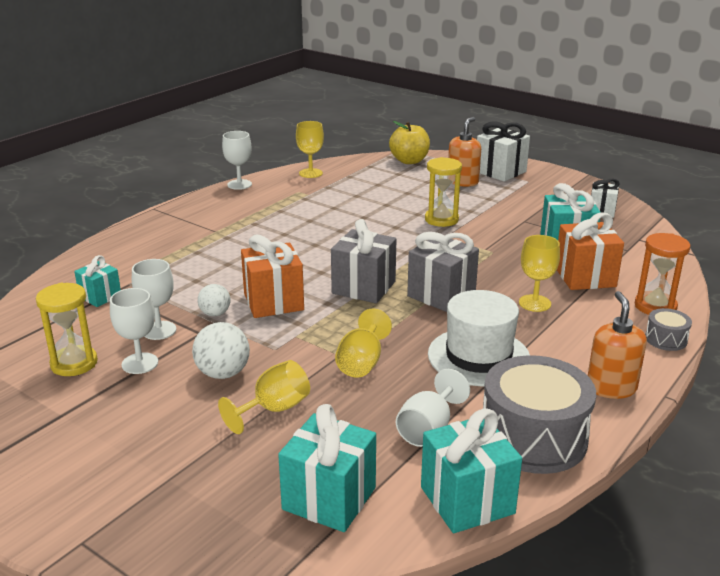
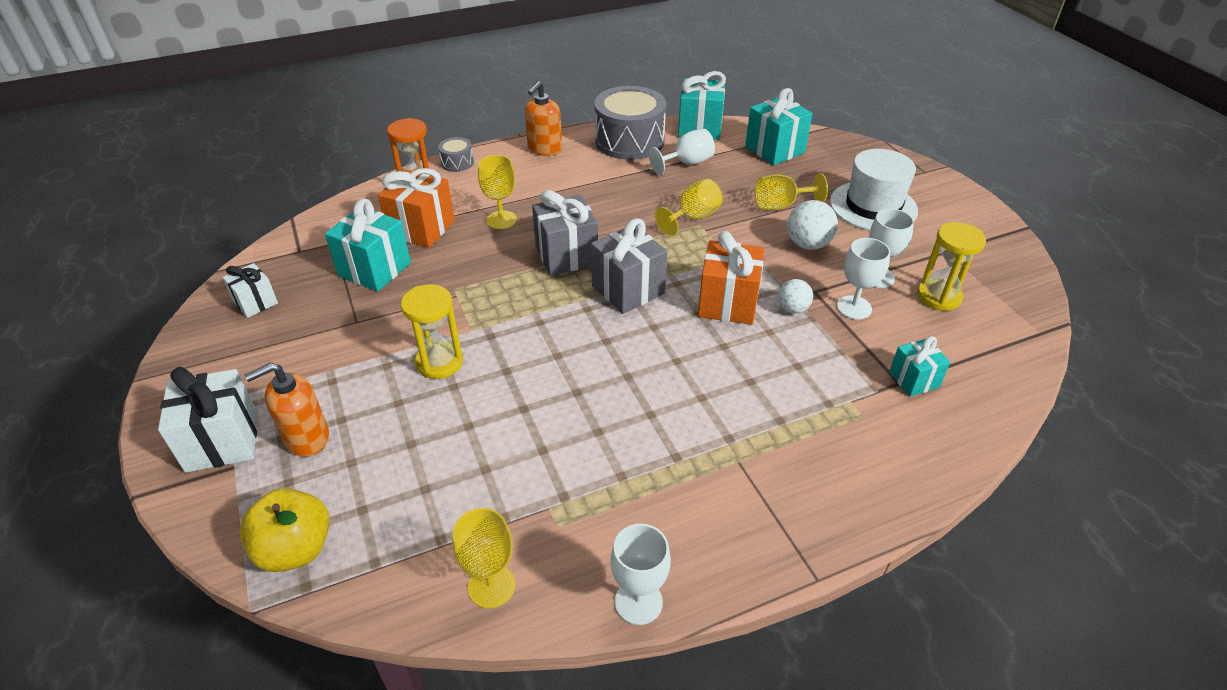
camera: 150 degrees left, 15 degrees up
(478, 356) = (602, 194): white hat -> white hat (873, 206)

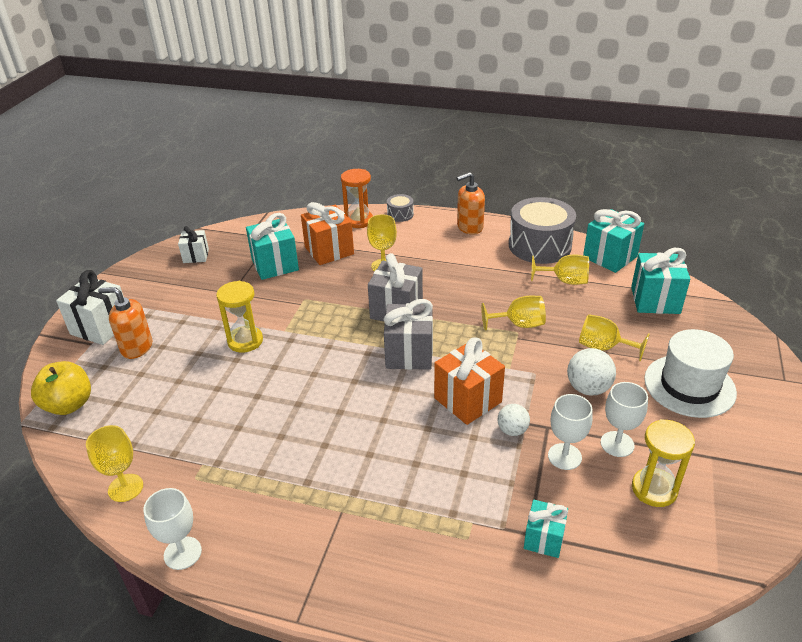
camera: 40 degrees right, 5 degrees down
(687, 163) = (565, 281): white goblet -> yellow goblet

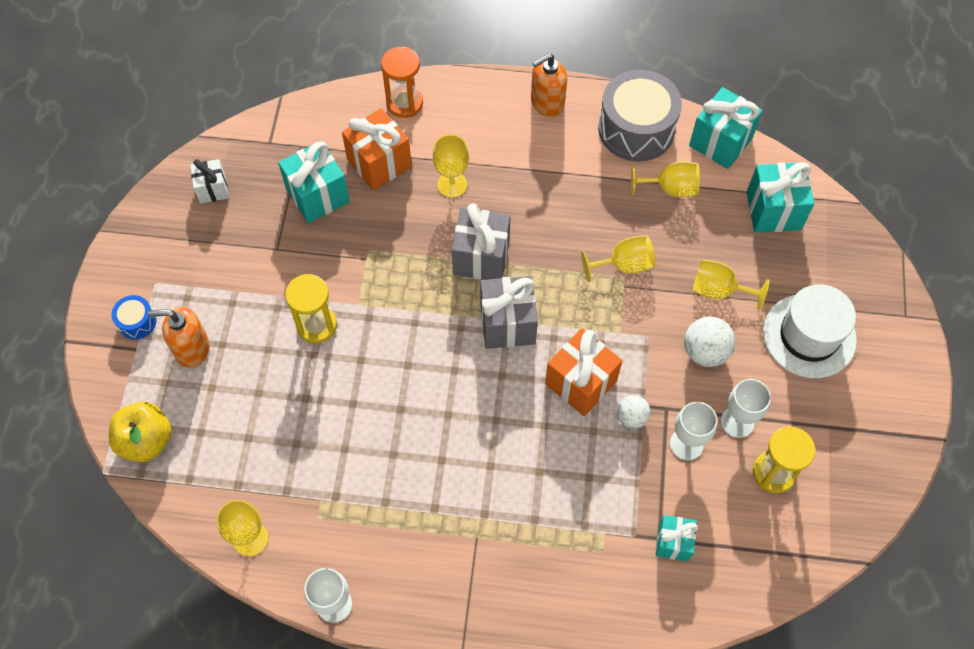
camera: 10 degrees left, 25 degrees up
(101, 327) = (137, 322): white gift -> blue drum
(400, 214) = (455, 86): grey drum -> none

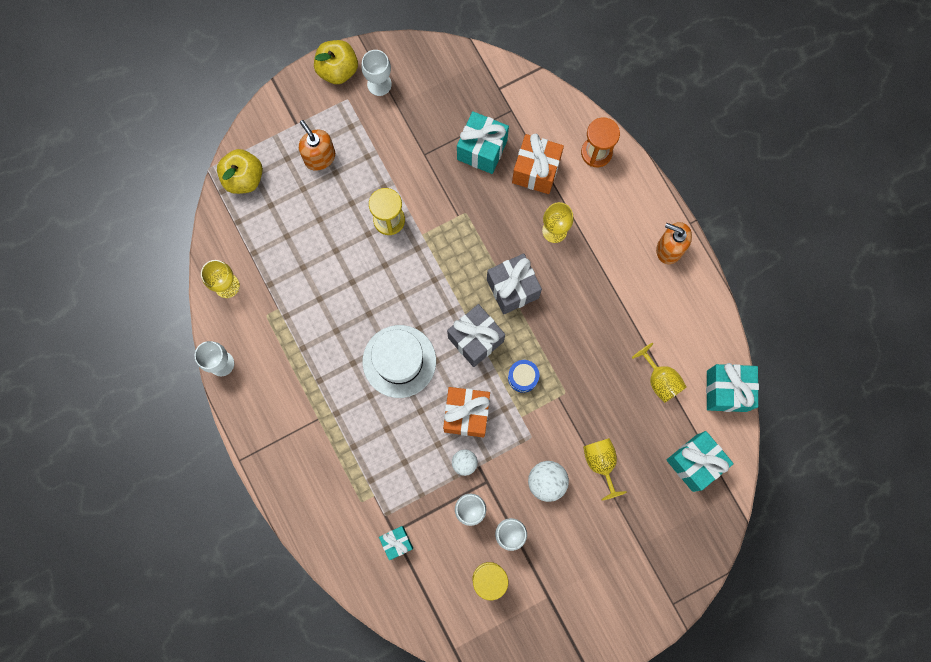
camera: 55 degrees right, 15 degrees up
(116, 272) = (337, 70): none -> yellow apple
(137, 322) = (314, 110): blue drum -> blue drum (523, 377)
(167, 243) = (379, 84): none -> white goblet
(212, 189) = (438, 80): white gift -> none
(624, 265) = (574, 387): yellow goblet -> none
(636, 129) = (693, 325): grey drum -> none
(809, 335) = (609, 545): white hat -> white hat (399, 361)

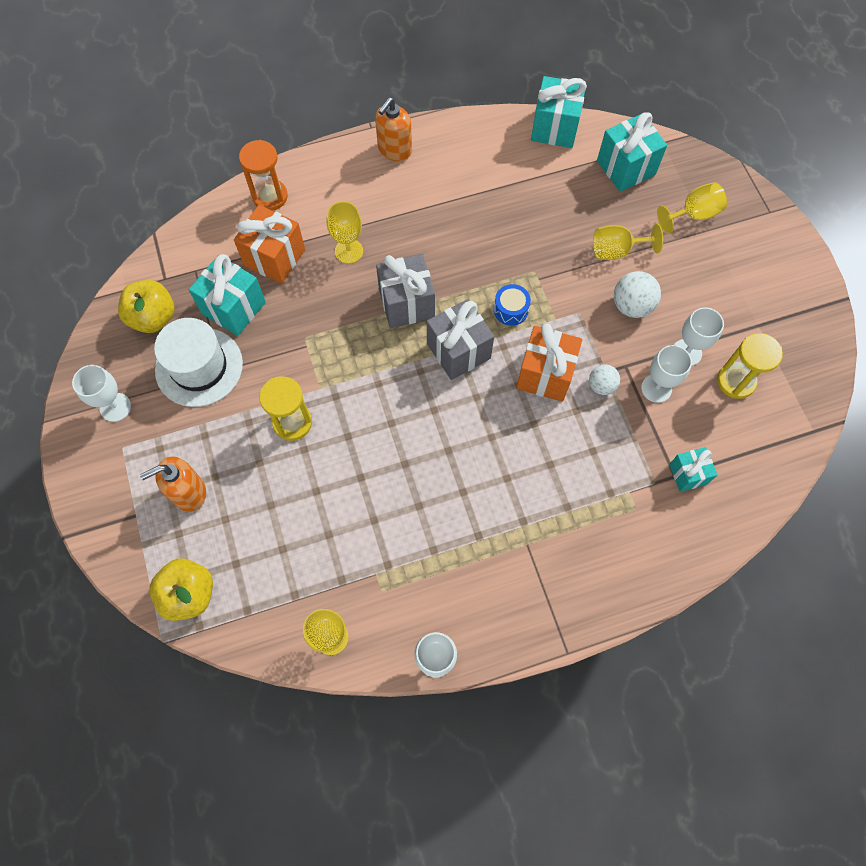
camera: 80 degrees left, 10 degrees down
(337, 70) = (80, 453): yellow apple -> yellow apple (153, 317)
(399, 361) = (470, 438): white hat -> white hat (199, 367)
(660, 380) = (534, 182): yellow goblet -> yellow goblet (693, 214)

